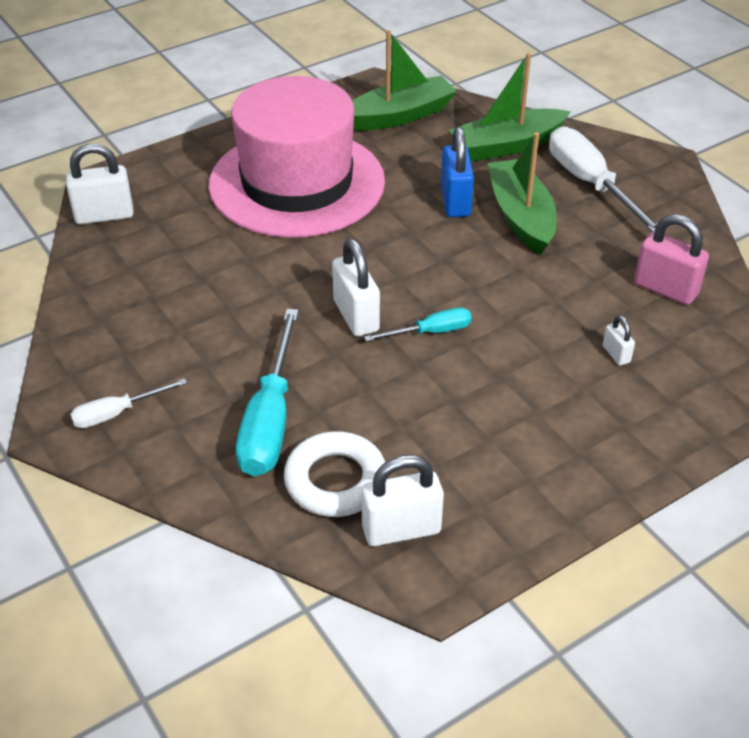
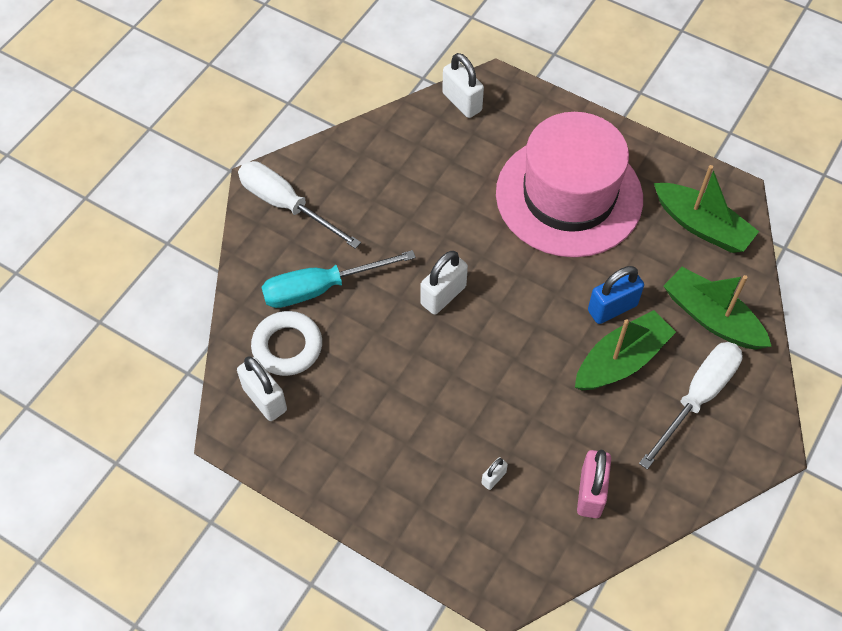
camera: 65 degrees right, 15 degrees up
(117, 413) = (286, 205): white screwdriver -> white screwdriver, size x1.87
(431, 332) = (452, 348): turquoise screwdriver -> none

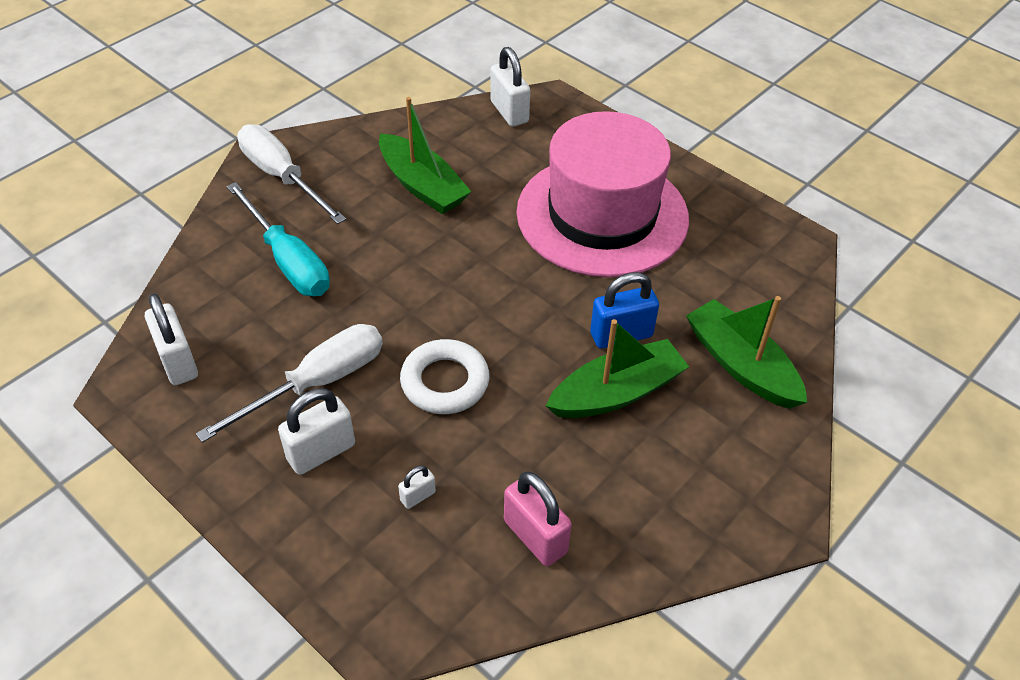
camera: 10 degrees right, 10 degrees down
(287, 346) = (226, 312): white ring -> white ring (445, 382)
(321, 288) = (288, 261): turquoise screwdriver -> turquoise screwdriver turned 120 degrees counterclockwise
(443, 295) = (424, 290): white padlock -> white padlock (321, 452)
(590, 493) = (535, 536): pink padlock -> pink padlock turned 60 degrees counterclockwise
(698, 397) = (702, 450): white screwdriver -> white screwdriver (317, 383)
(702, 226) = (752, 268): green boat -> green boat (422, 186)

